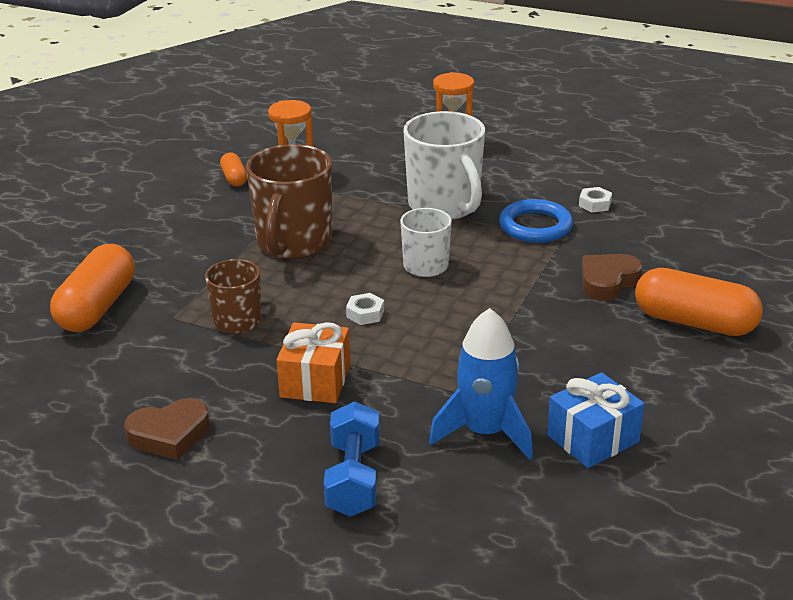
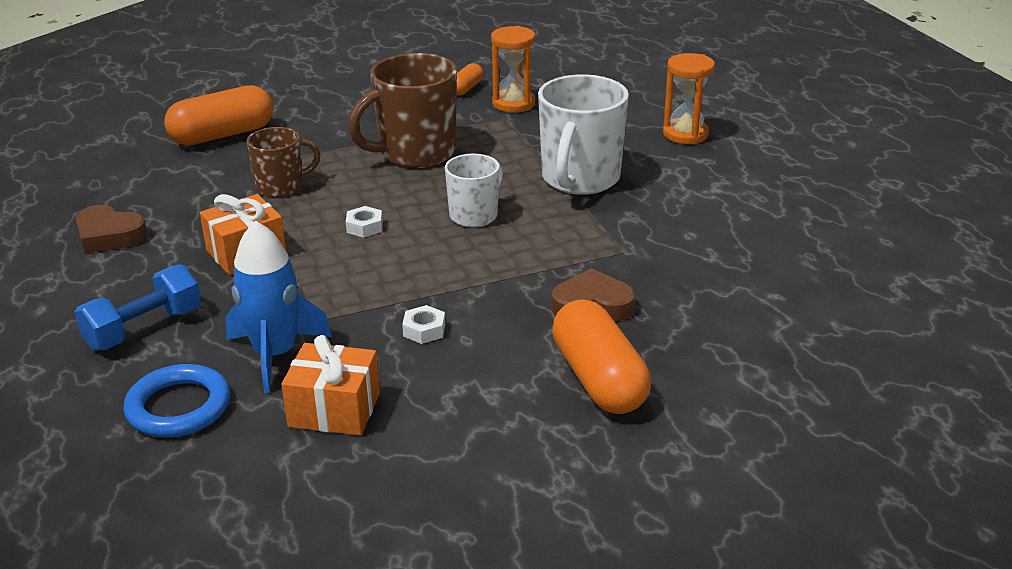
camera: 45 degrees right, 0 degrees up
(535, 226) = (622, 231): blue ring -> blue ring (178, 407)
(593, 438) = (334, 410): blue gift -> orange gift
(595, 204) = (713, 239): white nut -> white nut (424, 330)

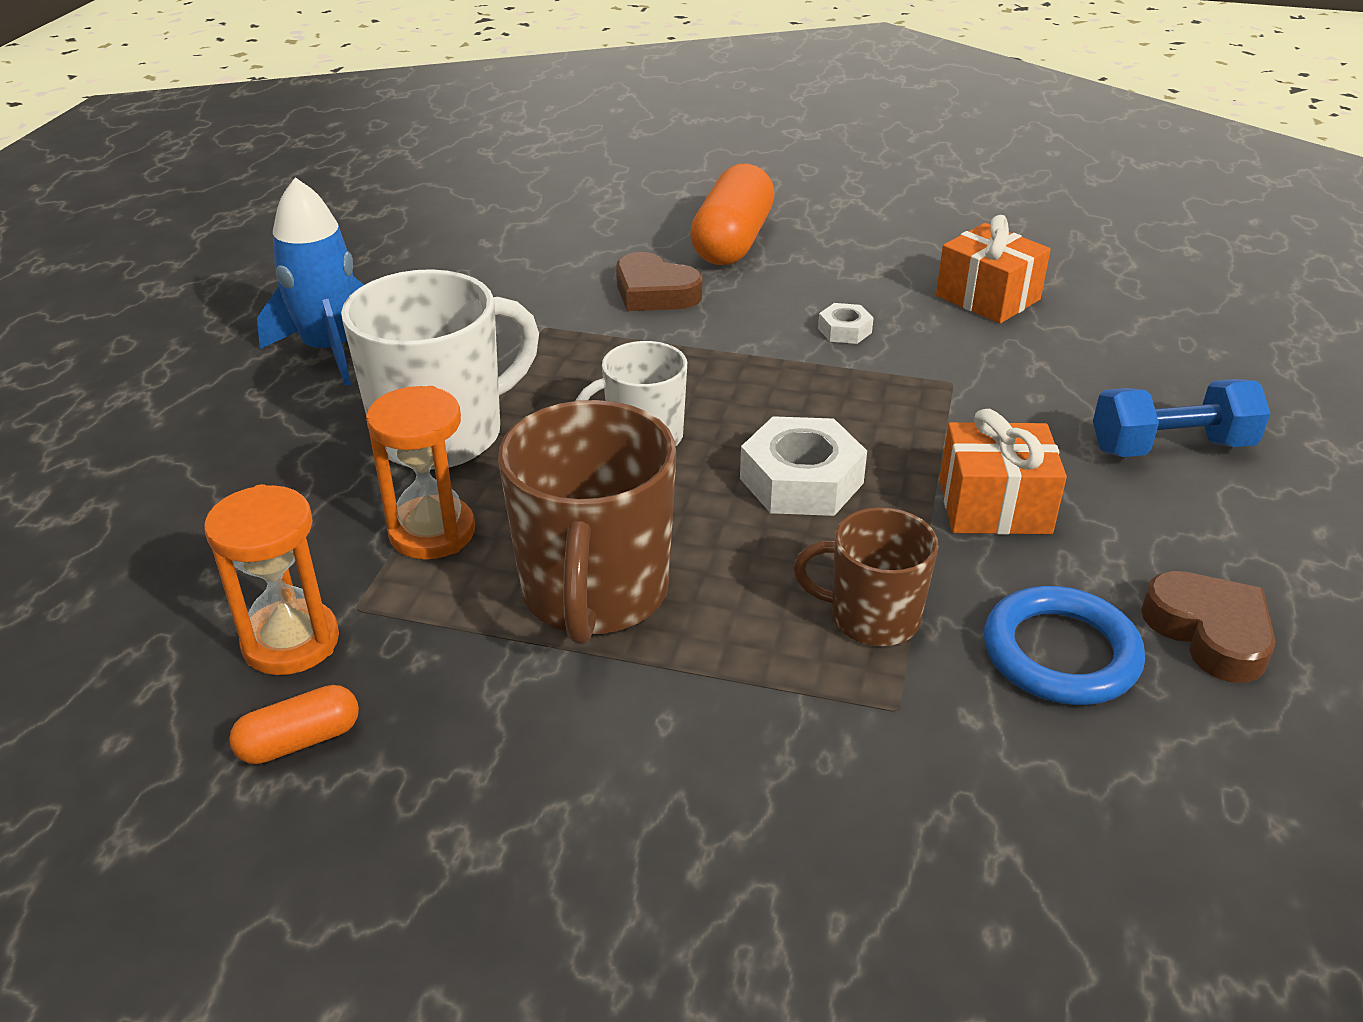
camera: 145 degrees left, 5 degrees up
(178, 407) = (1145, 350): blue ring -> blue ring (1060, 653)
(223, 135) = (908, 844): orange capsule -> none
(276, 354) = (1020, 362): blue rocket -> blue rocket (329, 350)
(364, 227) = (801, 481): white nut -> white nut, size x1.95
(415, 153) = (594, 594): brown mug -> brown mug turned 90 degrees clockwise
(685, 134) = (192, 444): orange hourglass -> orange hourglass (432, 532)

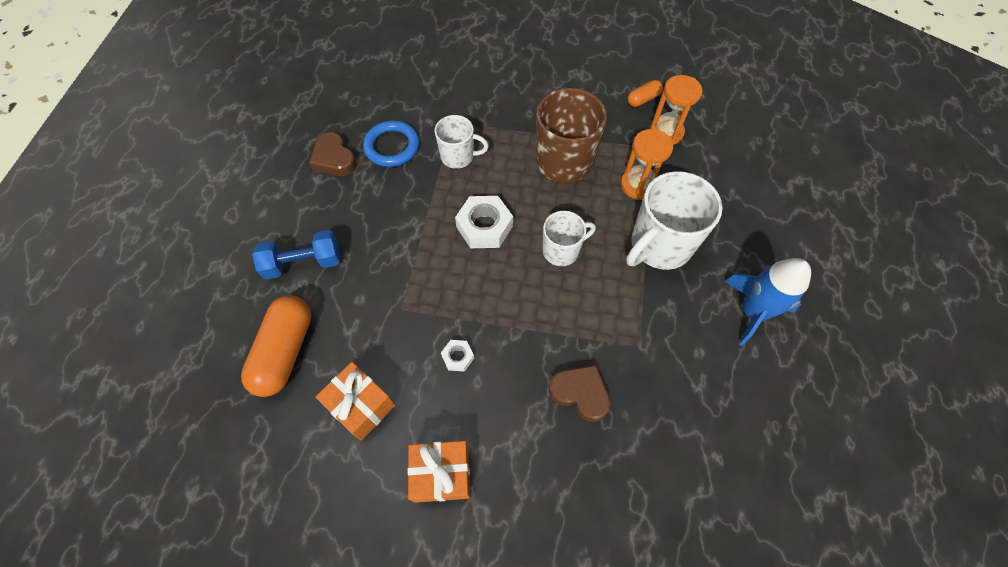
camera: 175 degrees right, 25 degrees up
(732, 241) = (535, 475): orange capsule -> orange capsule (285, 351)
(871, 618) = (458, 156): brown mug -> white mug
(994, 506) = (399, 217): orange gift -> orange gift (442, 474)

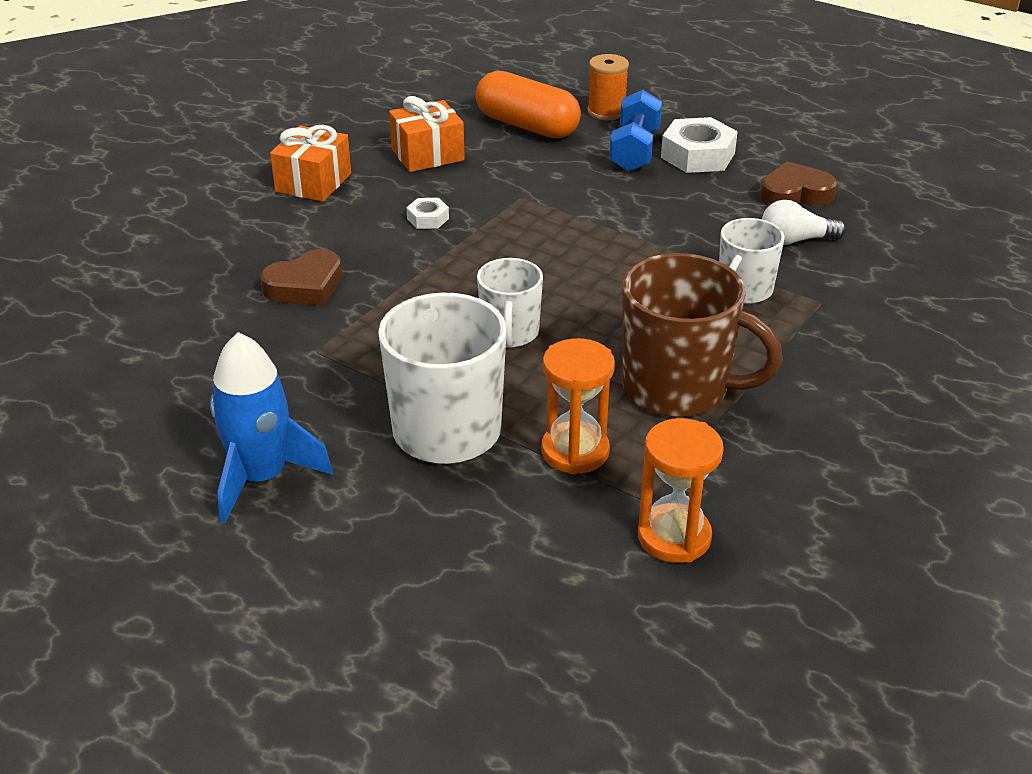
camera: 115 degrees right, 25 degrees down
(242, 303) = (606, 112): none -> orange spool
(392, 147) = (795, 240): blue ring -> white light bulb
(484, 226) = (598, 281): white nut -> white nut (698, 155)
(643, 99) = (779, 541): orange capsule -> none

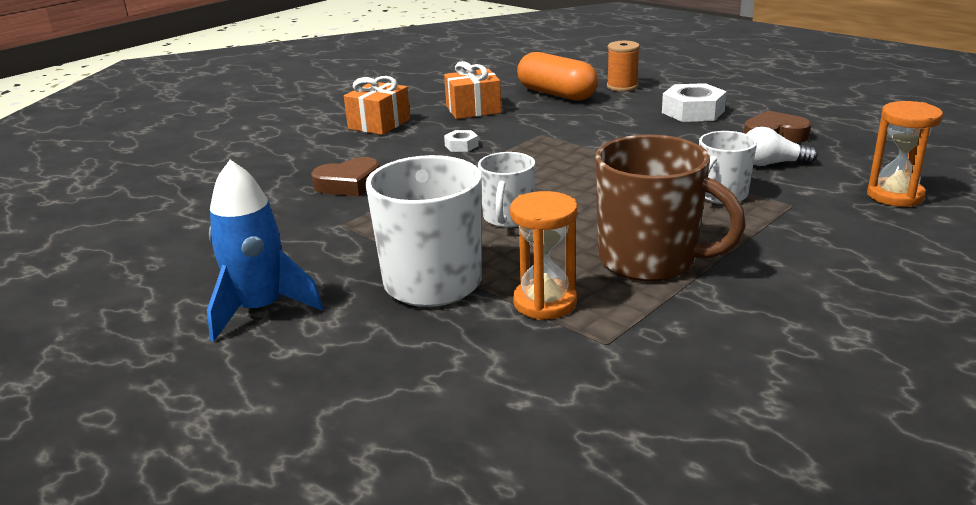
camera: 10 degrees right, 10 degrees down
(634, 150) = (640, 108): blue dumbbell -> none
(674, 537) = (626, 374): orange hourglass -> orange hourglass (895, 196)

